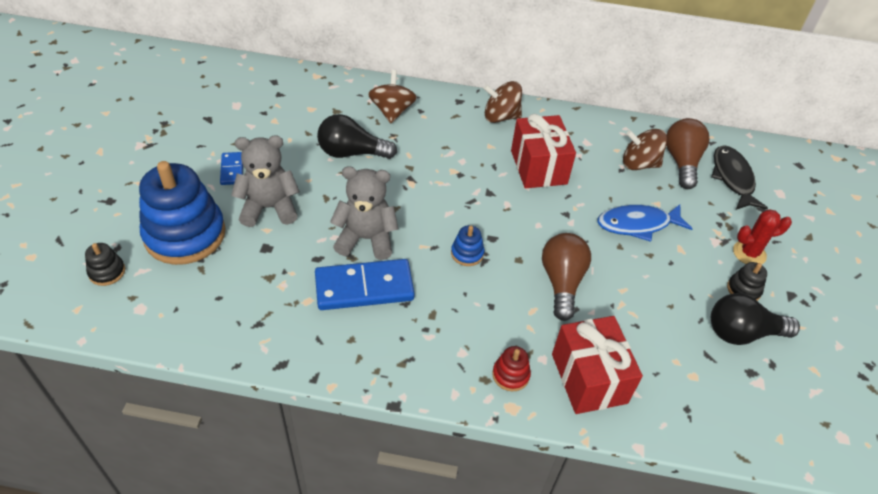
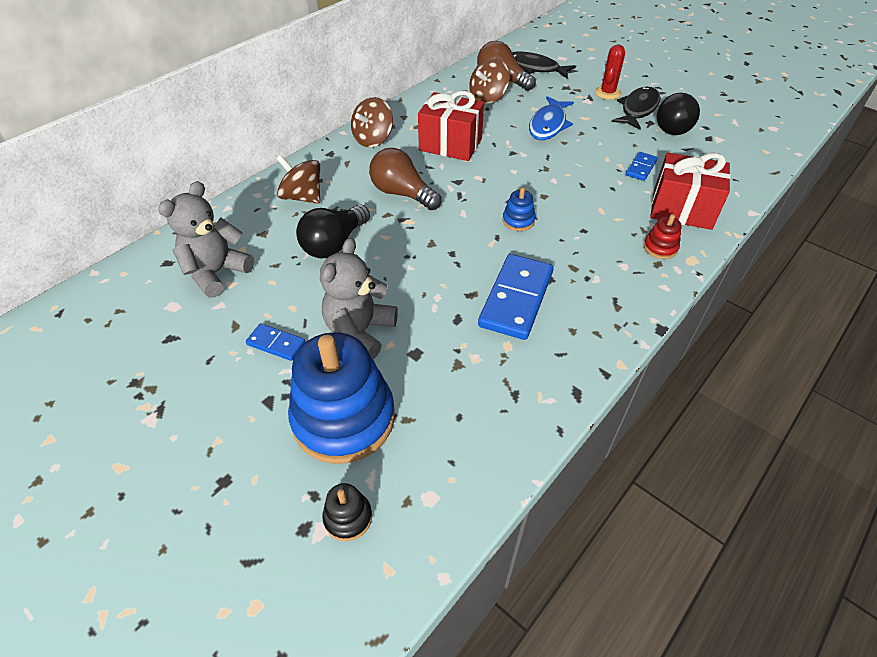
camera: 55 degrees left, 0 degrees up
(366, 239) = (456, 276): grey teddy bear -> grey teddy bear (216, 272)
(561, 282) = (582, 184): brown light bulb -> brown light bulb (402, 193)
(632, 323) = (640, 168): none -> blue domino
(743, 290) = (638, 109): black stacking toy -> black fish

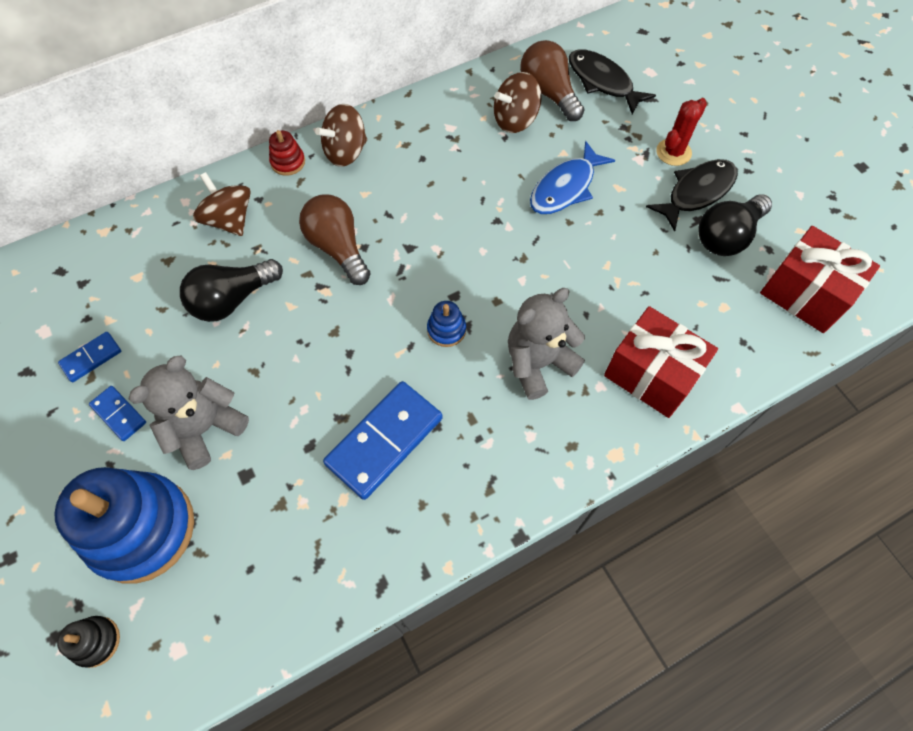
camera: 20 degrees right, 15 degrees up
(216, 272) = (101, 301): grey teddy bear -> grey teddy bear (538, 363)
(450, 144) = (430, 186): red gift -> red gift (804, 294)
(640, 168) = (640, 293): blue domino -> blue domino (91, 358)
(660, 248) = (588, 424): red stacking toy -> red stacking toy (288, 162)

